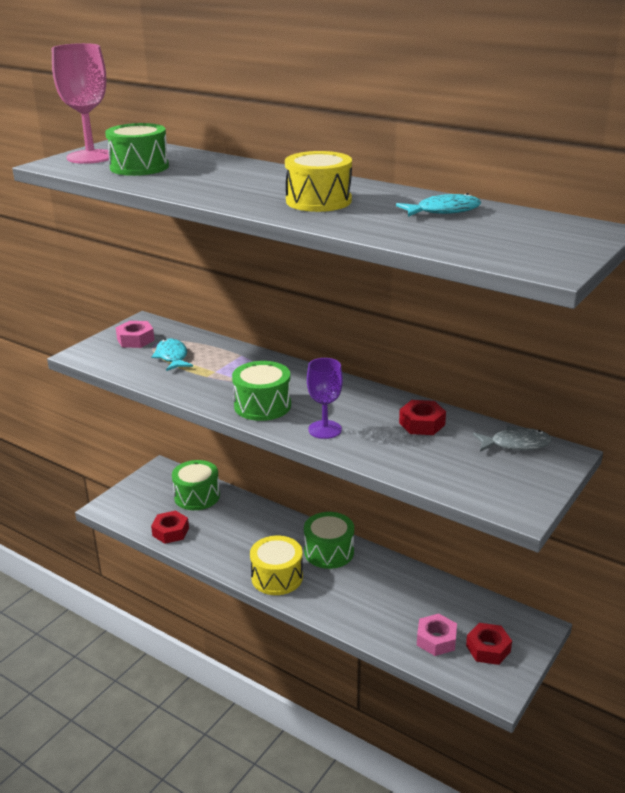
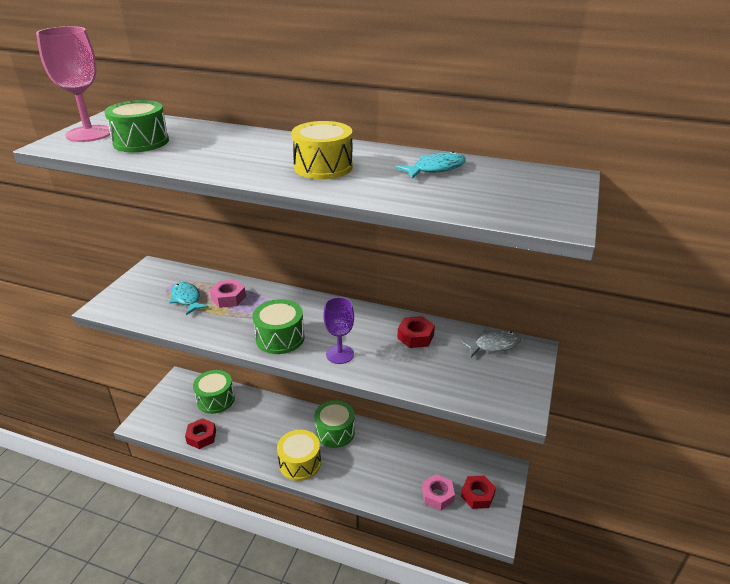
camera: 15 degrees left, 5 degrees up
(135, 340) = (149, 286): pink nut -> pink nut (228, 298)

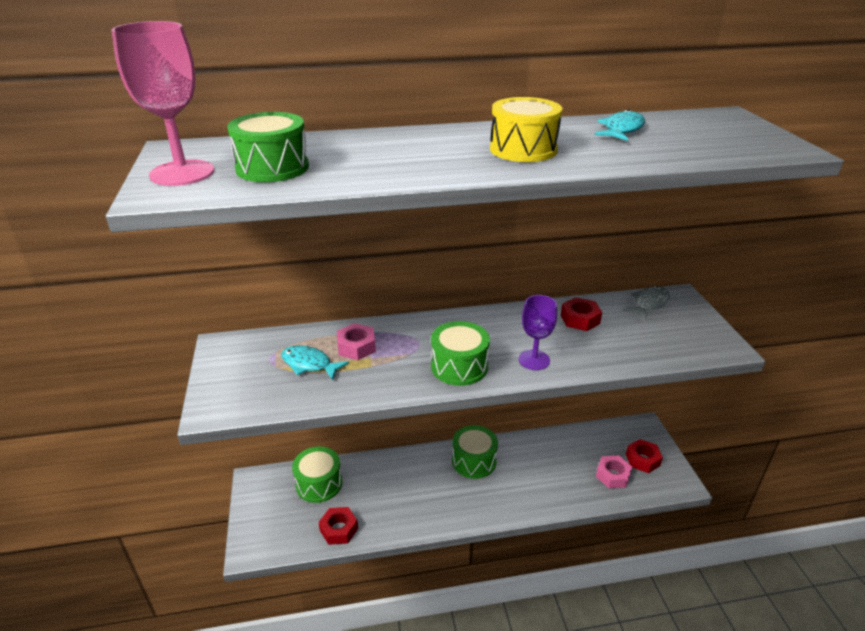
camera: 30 degrees left, 0 degrees up
(300, 463) = (467, 506): yellow drum -> none

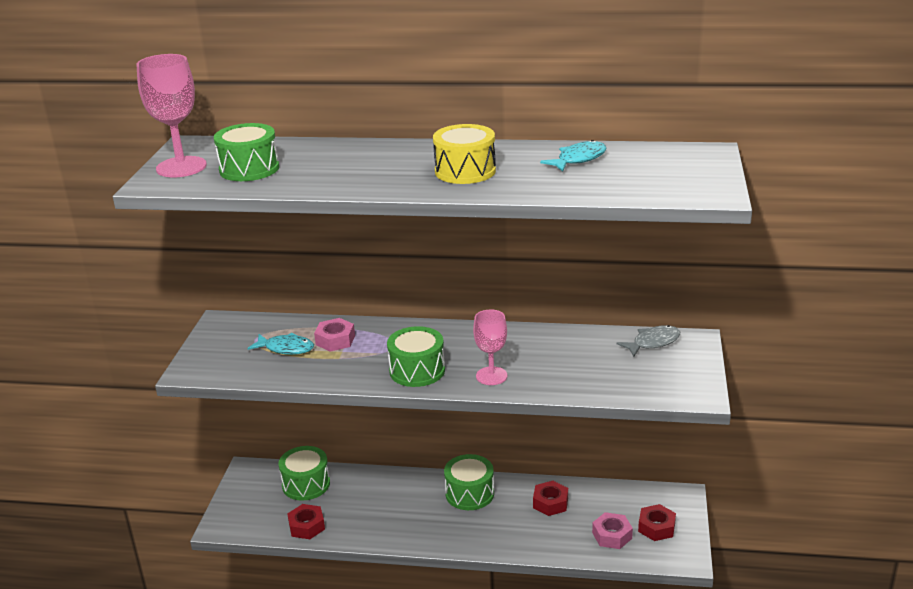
camera: 20 degrees right, 5 degrees down
(309, 364) = (286, 348): turquoise fish -> turquoise fish turned 150 degrees clockwise
(534, 360) = (491, 376): purple goblet -> pink goblet
(580, 319) = (566, 347): red nut -> red nut (550, 503)

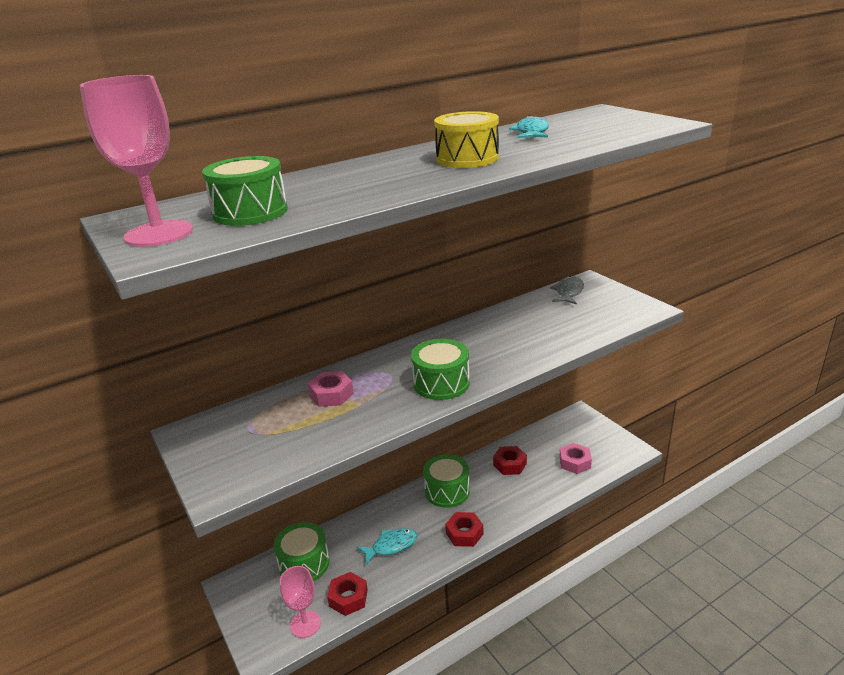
camera: 40 degrees left, 0 degrees up
(286, 348) = (294, 422): turquoise fish -> turquoise fish (391, 546)
(491, 376) = (503, 360): pink goblet -> pink goblet (305, 624)
(656, 527) = (592, 441): red nut -> red nut (464, 533)

